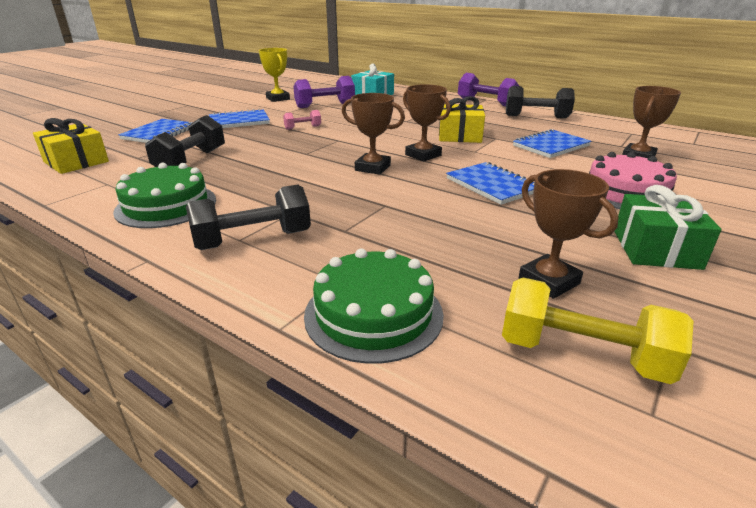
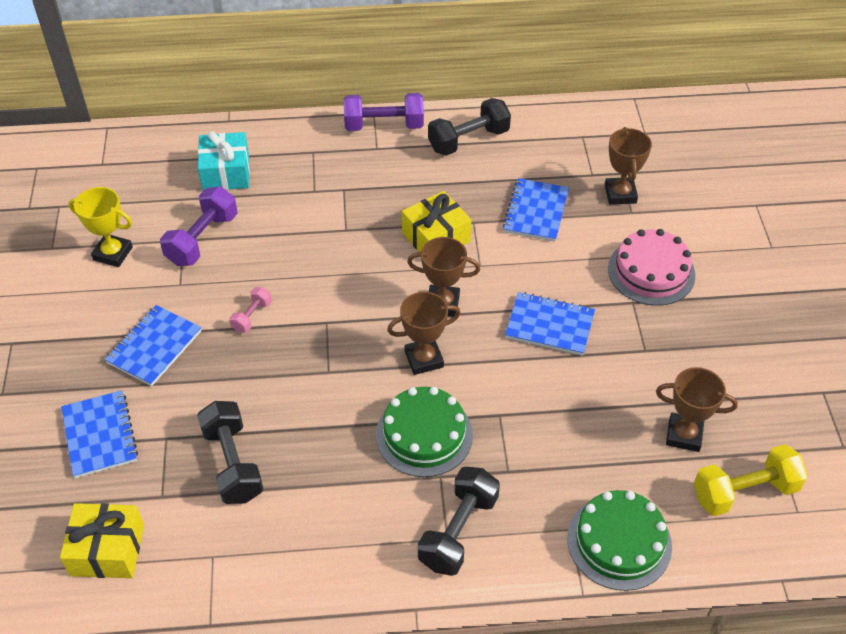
camera: 40 degrees left, 20 degrees up
(166, 205) = (324, 543): green cake -> green cake (424, 434)
(656, 249) = (717, 350): green gift -> none

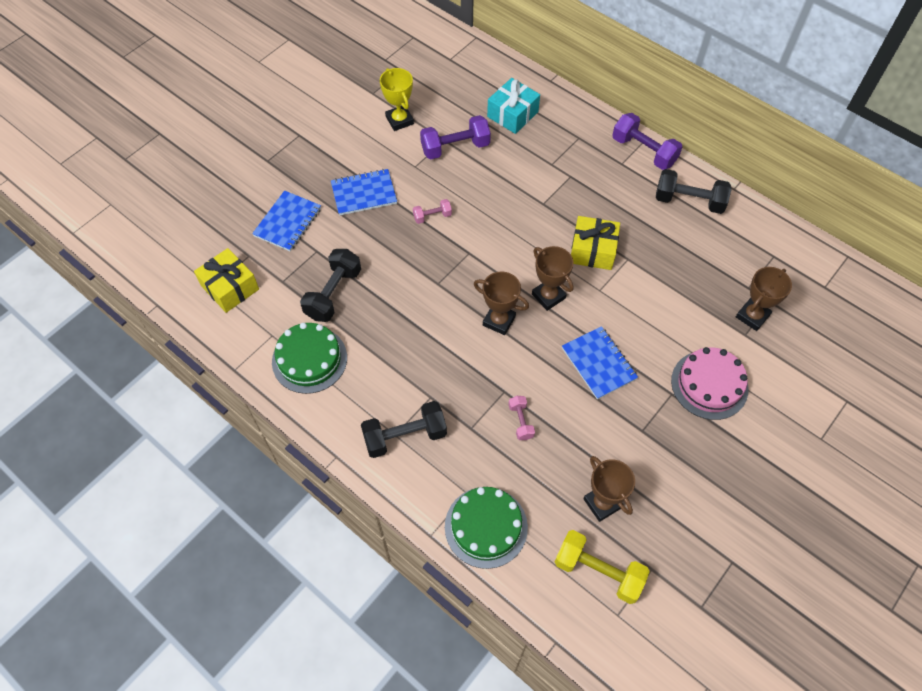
camera: 45 degrees right, 10 degrees up
(424, 434) = (448, 365): green cake -> green cake (309, 359)
(535, 212) = (677, 283): blue notebook -> none
(543, 428) = (521, 421): none -> pink dumbbell

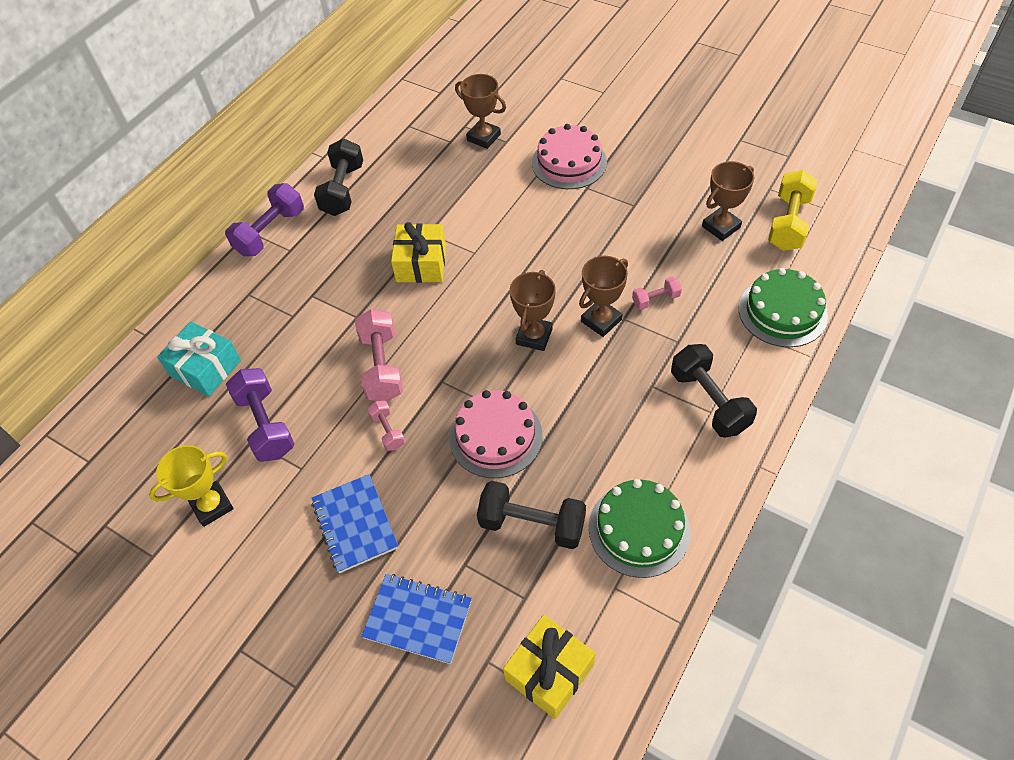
camera: 95 degrees left, 5 degrees down
(411, 281) = (495, 436): none -> pink cake
(491, 217) = (382, 367): none -> pink dumbbell
(548, 296) = (491, 295): brown trophy -> brown trophy (601, 320)
(599, 363) = (567, 244): blue notebook -> none

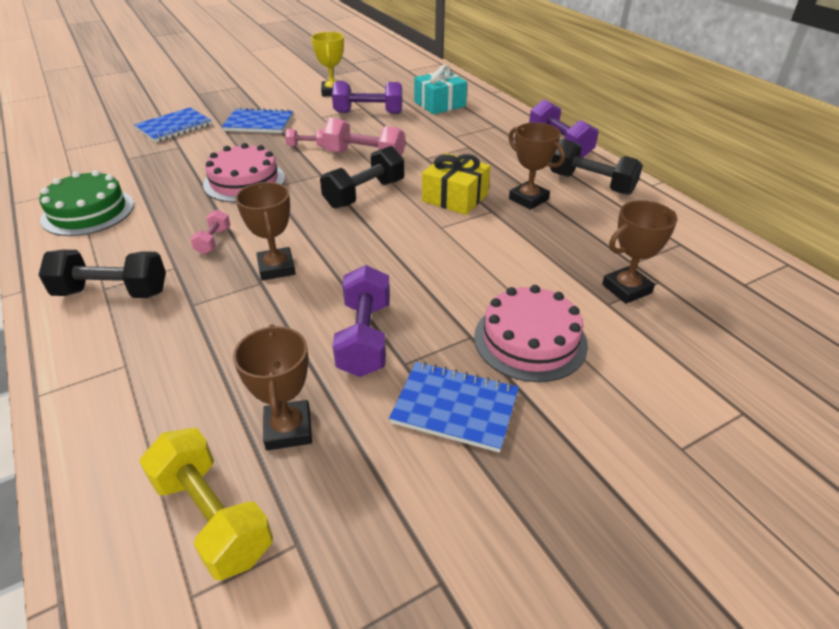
camera: 115 degrees right, 15 degrees down
(532, 524) = (163, 174): black dumbbell -> black dumbbell (364, 194)
(534, 336) = (307, 226): brown trophy -> brown trophy (528, 199)
(549, 672) = (78, 153): yellow gift -> none
(629, 233) = (365, 338): none -> purple dumbbell
(647, 172) = (455, 408): none -> blue notebook
(655, 299) = (255, 314): pink dumbbell -> pink dumbbell (213, 241)
(782, 312) = (111, 408): green cake -> none

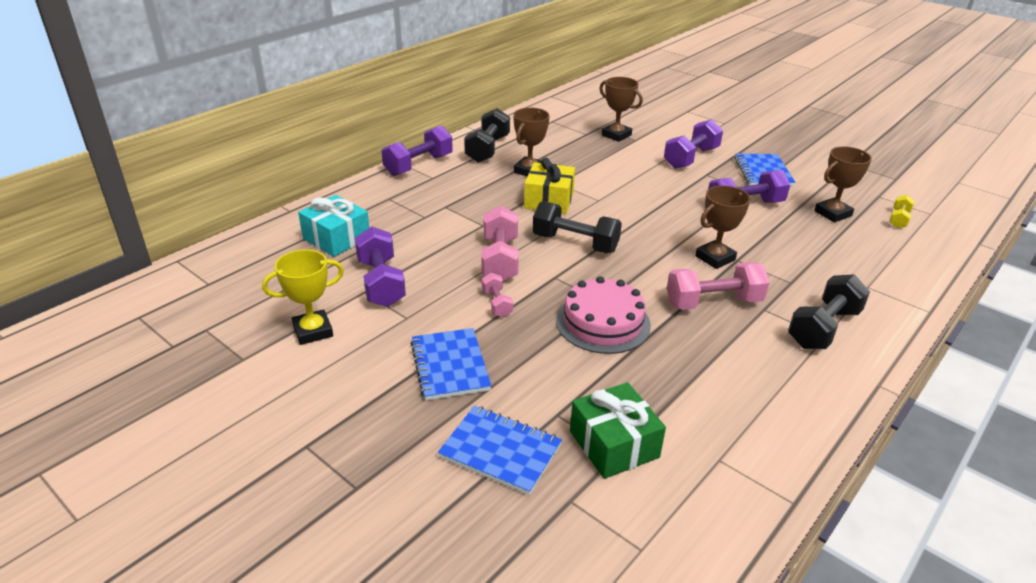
camera: 110 degrees left, 5 degrees down
(88, 211) = (748, 415): green cake -> none
(112, 292) = (823, 328): black dumbbell -> black dumbbell turned 60 degrees clockwise
(134, 158) = (614, 444): none -> green gift
(213, 241) = (713, 302): pink dumbbell -> pink dumbbell, size x1.88
(213, 517) = (899, 219): yellow dumbbell -> yellow dumbbell, size x0.53
(530, 340) = (691, 158): pink cake -> purple dumbbell

